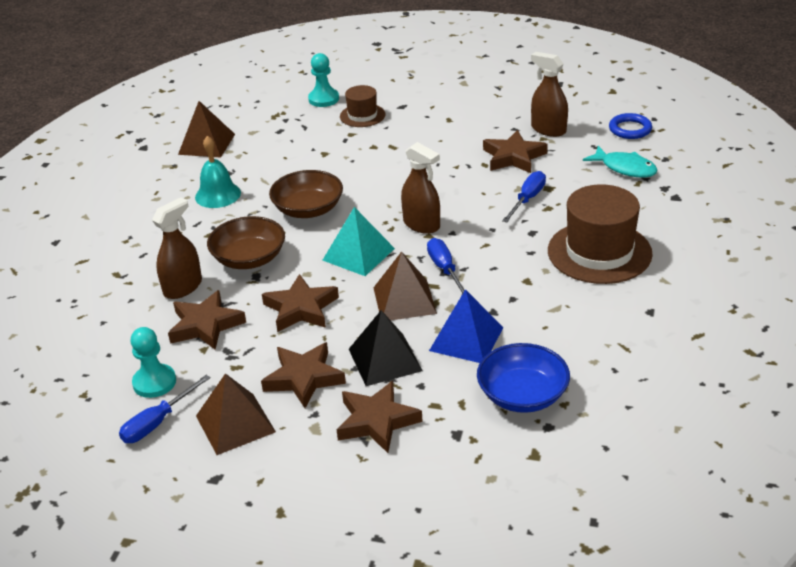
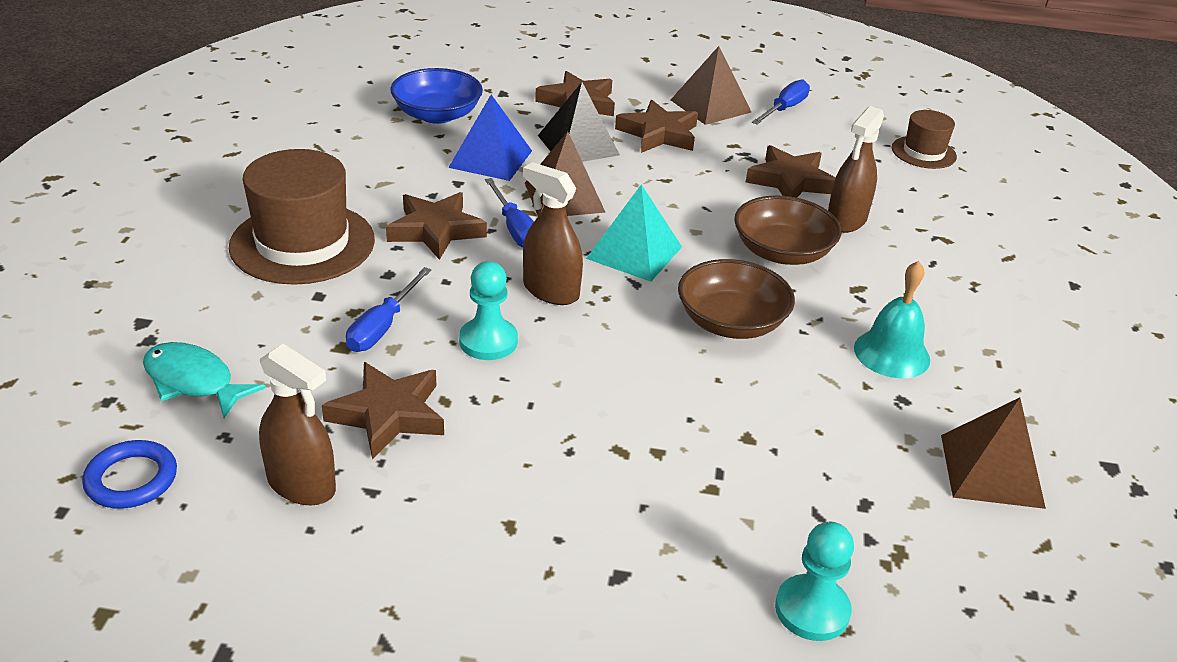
camera: 170 degrees right, 0 degrees up
(154, 382) = (810, 136): turquoise pawn -> turquoise pawn (488, 341)
(301, 308) = (687, 193): brown star -> brown star (435, 230)
(362, 115) = (703, 545): brown hat -> brown hat (923, 152)

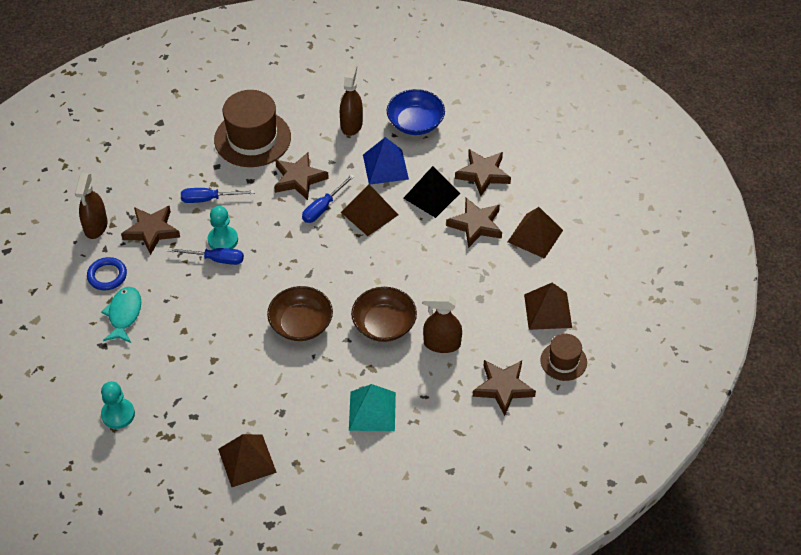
camera: 65 degrees right, 15 degrees up
(131, 479) = (70, 177): blue ring -> blue ring (107, 276)
(193, 382) = (133, 161): turquoise fish -> turquoise fish (124, 314)
(551, 291) = (278, 245): brown spray bottle -> brown spray bottle (351, 125)
(634, 252) = (336, 263): turquoise pyramid -> turquoise pyramid (372, 411)
(784, 109) = (564, 273): blue screwdriver -> blue screwdriver (216, 259)
(790, 181) = (468, 304): brown star -> brown star (503, 388)
(837, 136) = (548, 311): none -> brown pyramid
(891, 353) = (318, 398): turquoise bell -> none

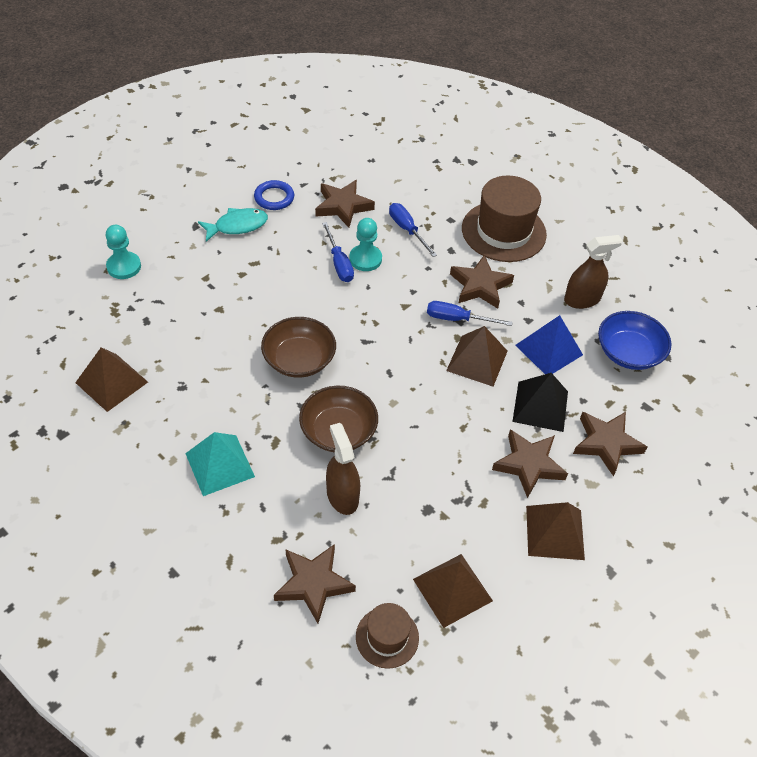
camera: 60 degrees right, 0 degrees up
(96, 226) = (324, 169): brown spray bottle -> none

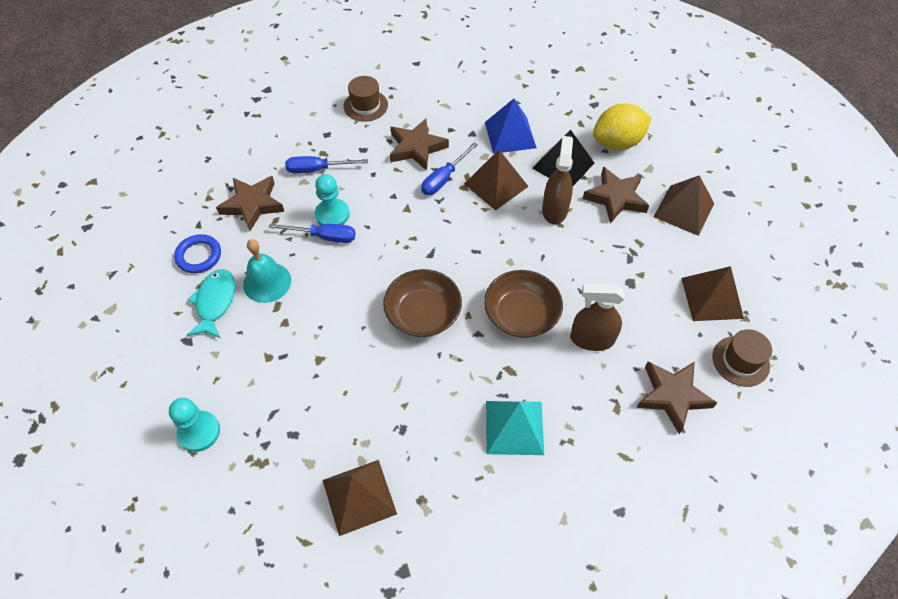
camera: 60 degrees left, 5 degrees up
(273, 247) = (267, 282): none -> turquoise bell
(503, 231) = (365, 105): brown hat -> brown hat, size x0.54
(582, 299) = (471, 91): brown spray bottle -> brown spray bottle (554, 210)
(606, 443) = (617, 143): brown star -> yellow lemon
(628, 352) = (539, 90): blue bowl -> none

